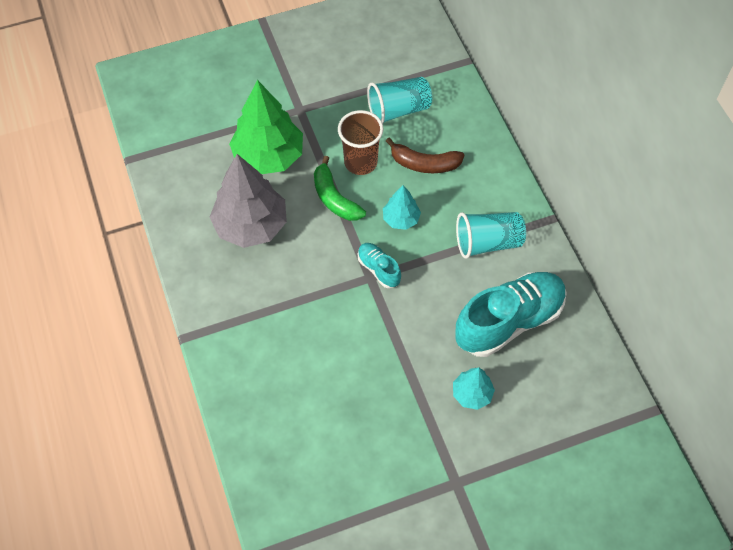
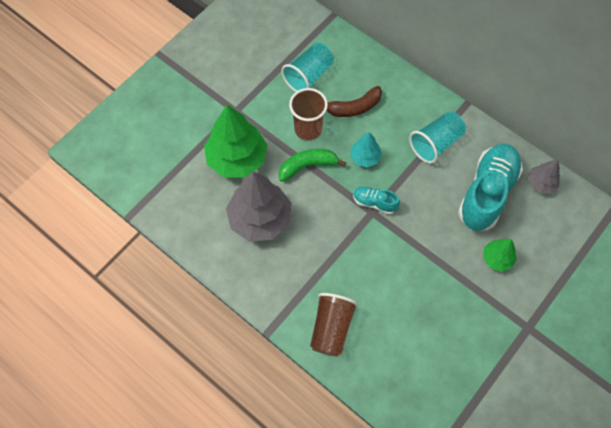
camera: 30 degrees left, 5 degrees up
(247, 368) = (331, 328): none -> brown cup
(334, 198) = (307, 166): green banana -> green banana turned 135 degrees clockwise
(472, 394) = (497, 258): turquoise tree -> green tree
(578, 342) = (540, 183): none -> grey tree

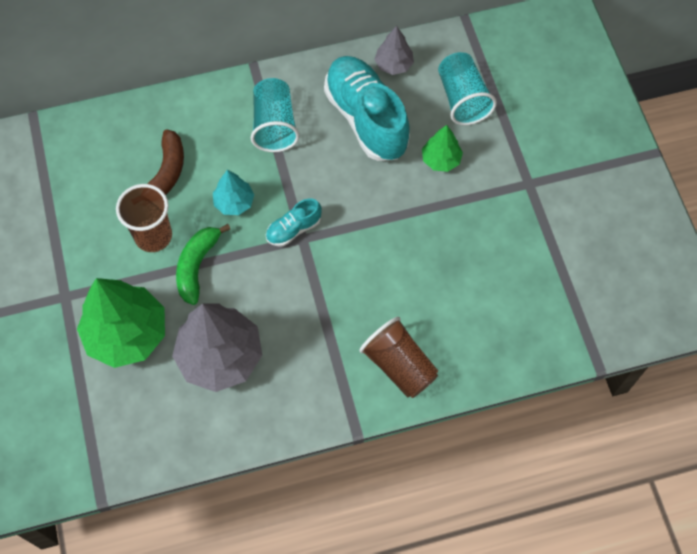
camera: 55 degrees left, 0 degrees up
(308, 76) = (88, 191): turquoise cup -> turquoise cup (462, 99)

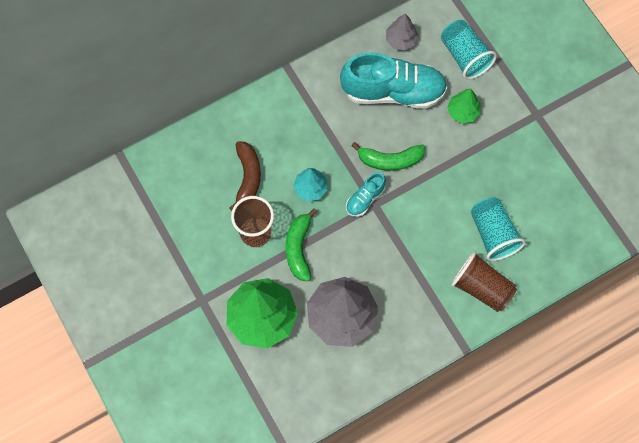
camera: 15 degrees left, 5 degrees up
(274, 125) = (321, 115): turquoise cup -> turquoise cup (493, 234)
(337, 193) = (390, 160): none -> green banana
(366, 118) = (393, 91): turquoise shoe -> turquoise shoe turned 135 degrees clockwise

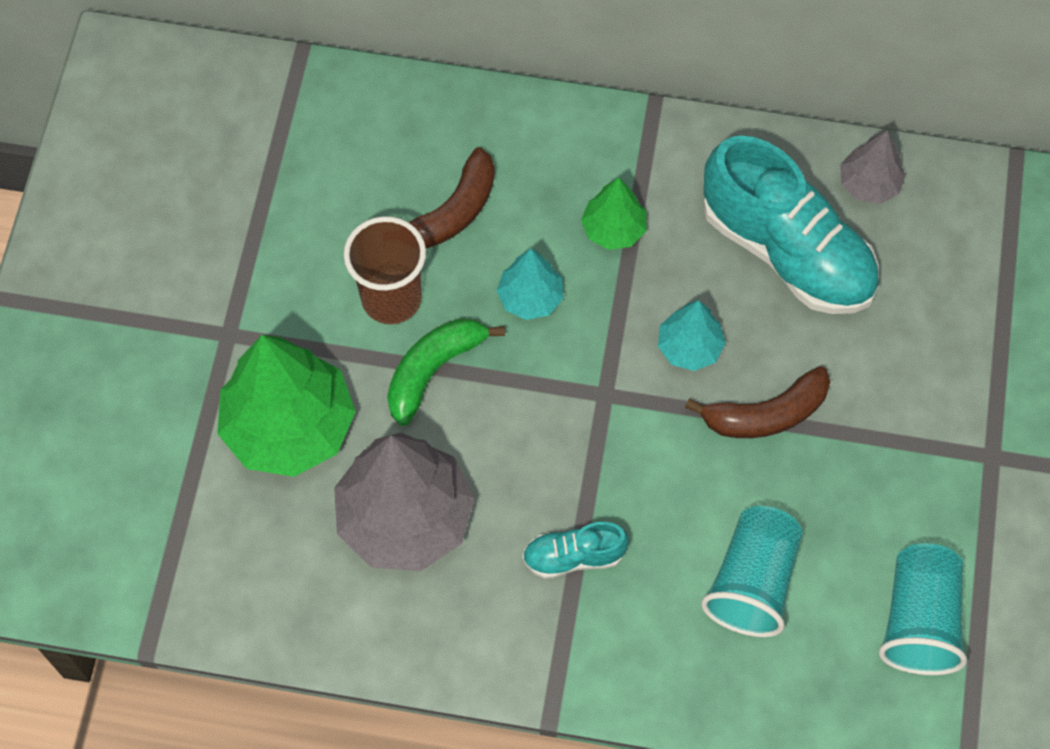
camera: 40 degrees right, 5 degrees down
(365, 199) = (598, 375): turquoise shoe -> turquoise shoe (573, 556)
(390, 160) = (689, 347): green banana -> turquoise tree
(441, 164) = (766, 414): none -> brown banana
(463, 112) = (872, 362): green tree -> green tree (613, 229)
(464, 56) = (951, 281): turquoise cup -> turquoise cup (919, 620)
(481, 287) = (659, 648): brown cup -> none

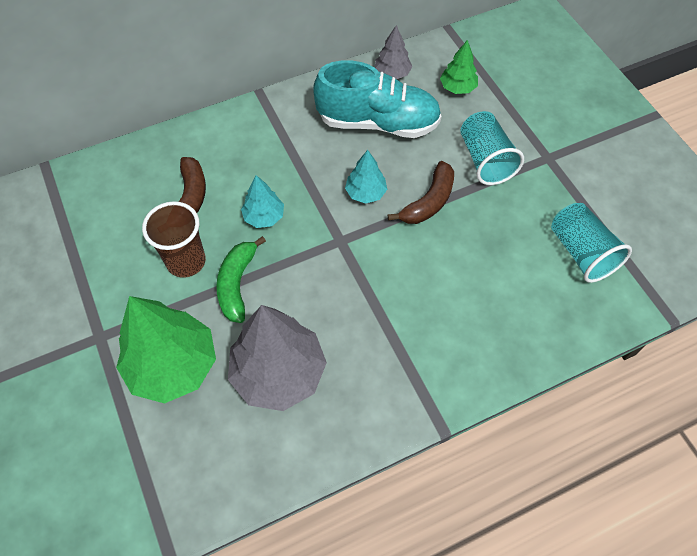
camera: 35 degrees left, 5 degrees down
(573, 556) = (388, 333): turquoise shoe -> none
(613, 229) = (283, 160): green tree -> green tree (457, 88)
(752, 581) = (488, 286): turquoise cup -> turquoise cup (485, 160)

